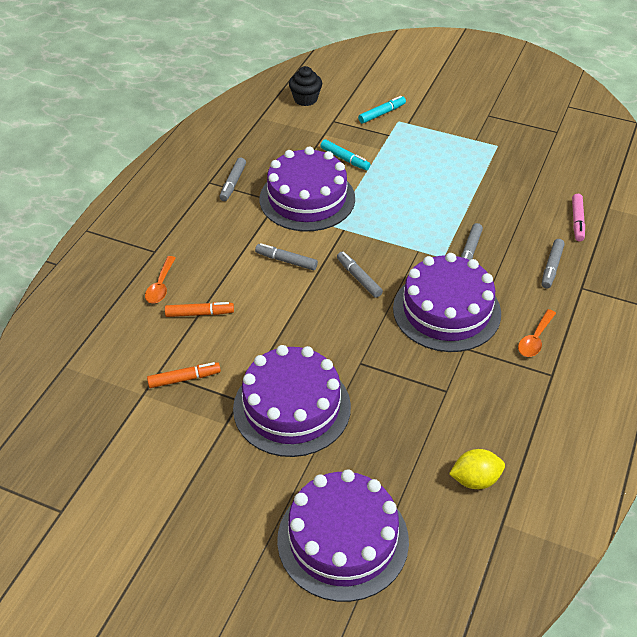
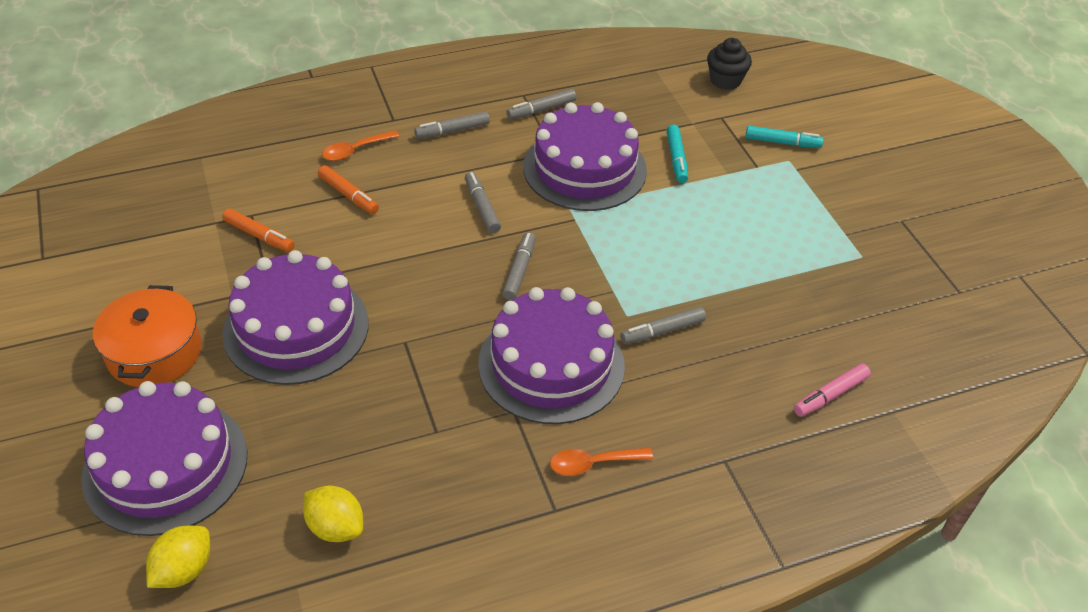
camera: 45 degrees right, 0 degrees up
(233, 493) = (154, 352): none -> orange pot
(440, 575) = (184, 570): none -> yellow lemon
(551, 267) = (724, 415): grey marker -> grey marker (452, 131)

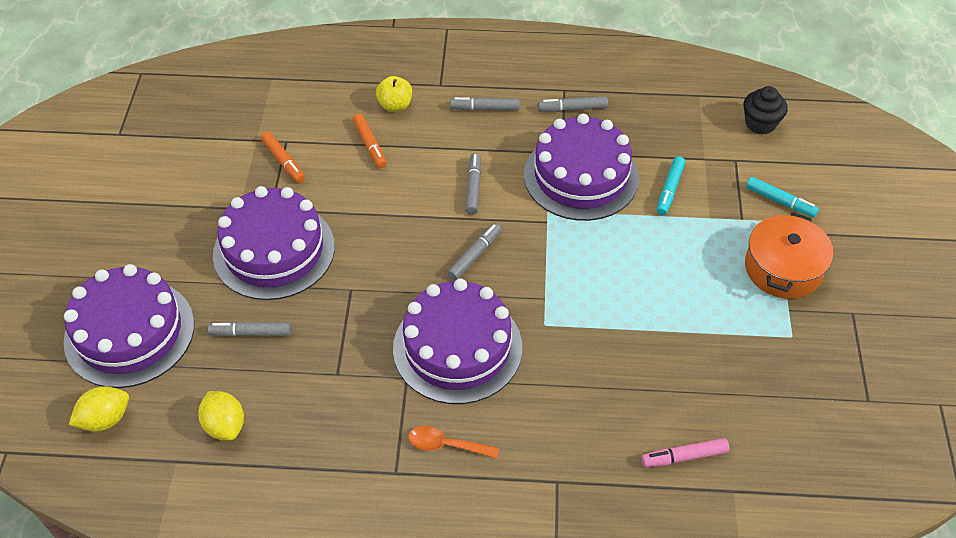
camera: 25 degrees right, 5 degrees up
(154, 352) = (162, 238): orange pot -> orange pot (783, 268)
(355, 150) = (395, 105): orange spoon -> yellow apple
(662, 331) = (567, 348): grey marker -> grey marker (251, 333)

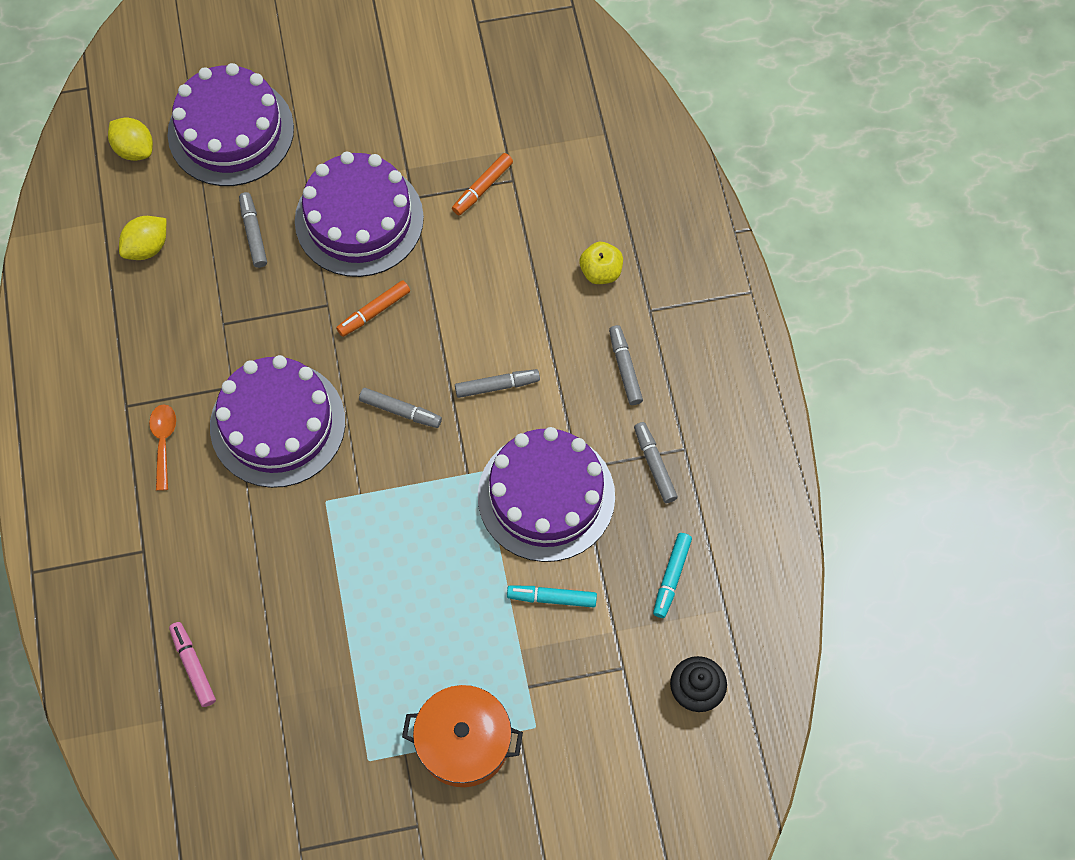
camera: 75 degrees right, 15 degrees up
(370, 145) = (531, 264): orange marker -> orange marker (374, 312)
(780, 201) = (568, 728): turquoise marker -> turquoise marker (671, 577)

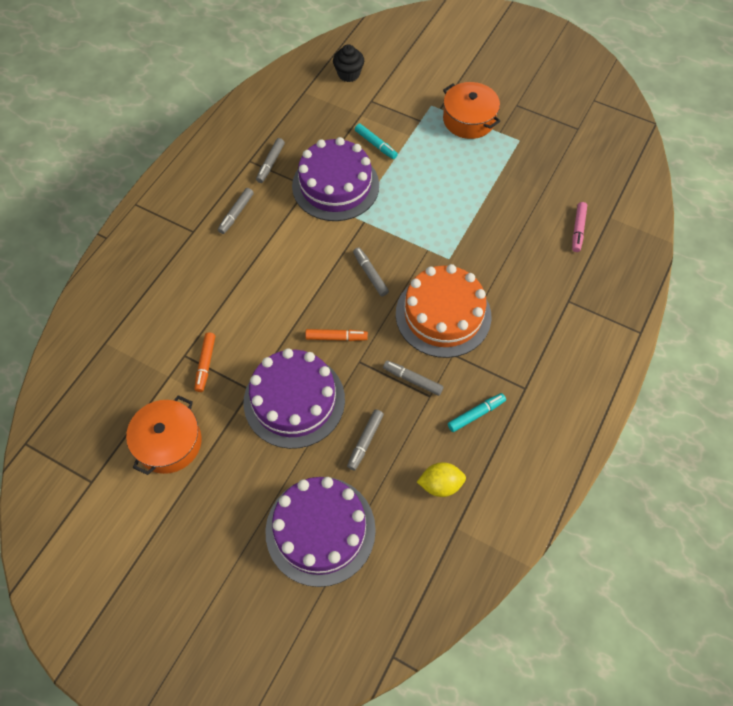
camera: 140 degrees left, 5 degrees down
(134, 149) = (396, 570): yellow lemon -> none
(163, 442) = (516, 351): orange spoon -> none
(277, 424) = (443, 315): purple cake -> orange cake
(442, 98) = (169, 443): none -> orange pot
(482, 188) = (205, 364): orange marker -> orange marker turned 105 degrees clockwise
(497, 386) = (308, 251): grey marker -> grey marker (412, 380)
(601, 272) = (195, 268): yellow apple -> none
(671, 577) = (313, 117): turquoise marker -> turquoise marker (476, 414)

